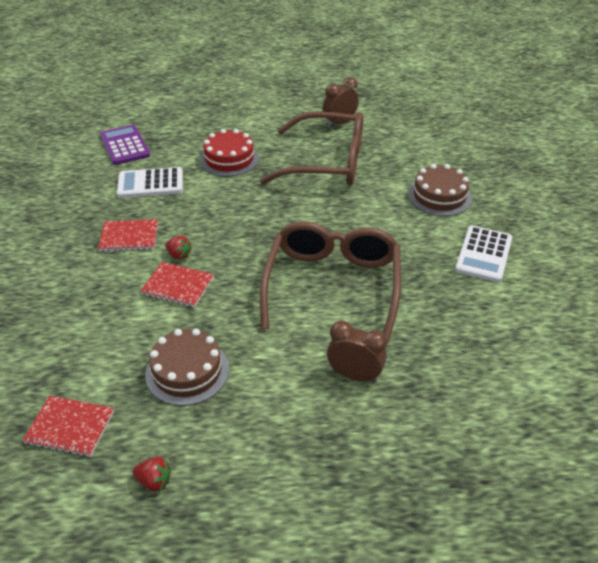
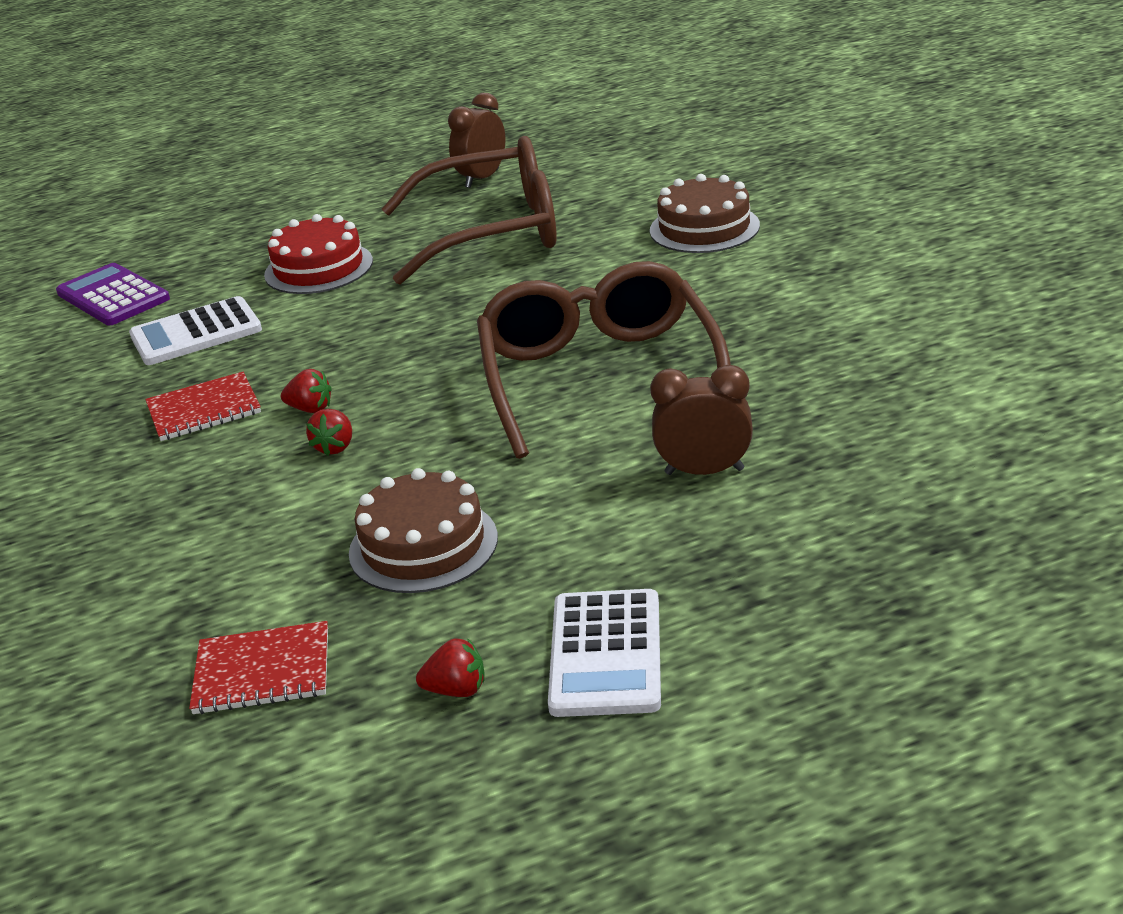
camera: 15 degrees left, 10 degrees down
(178, 286) = (335, 447): red notebook -> red strawberry
(484, 254) = (817, 278): white calculator -> white calculator (606, 654)

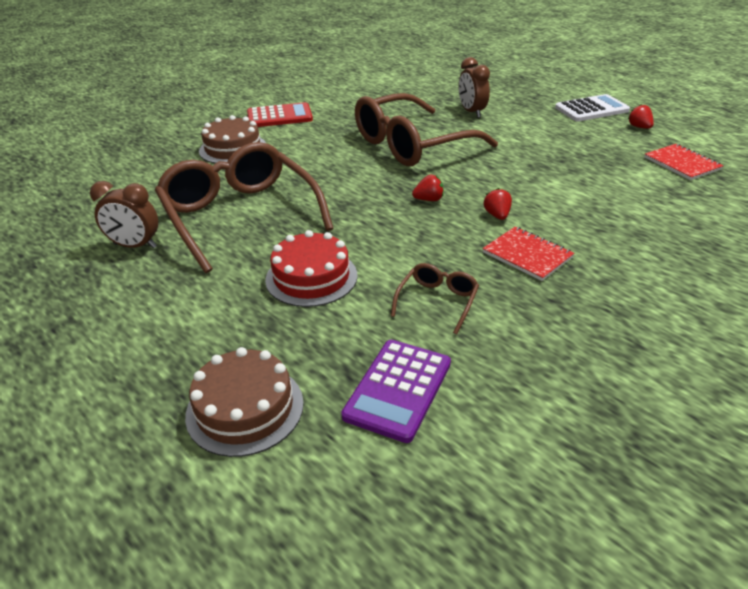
camera: 115 degrees left, 5 degrees up
(196, 333) = (437, 301): white calculator -> brown glasses
(335, 447) = (525, 196): red strawberry -> red strawberry (429, 200)
(423, 545) = (573, 153): brown cake -> brown cake (245, 408)
(816, 267) = (279, 116): none -> red calculator

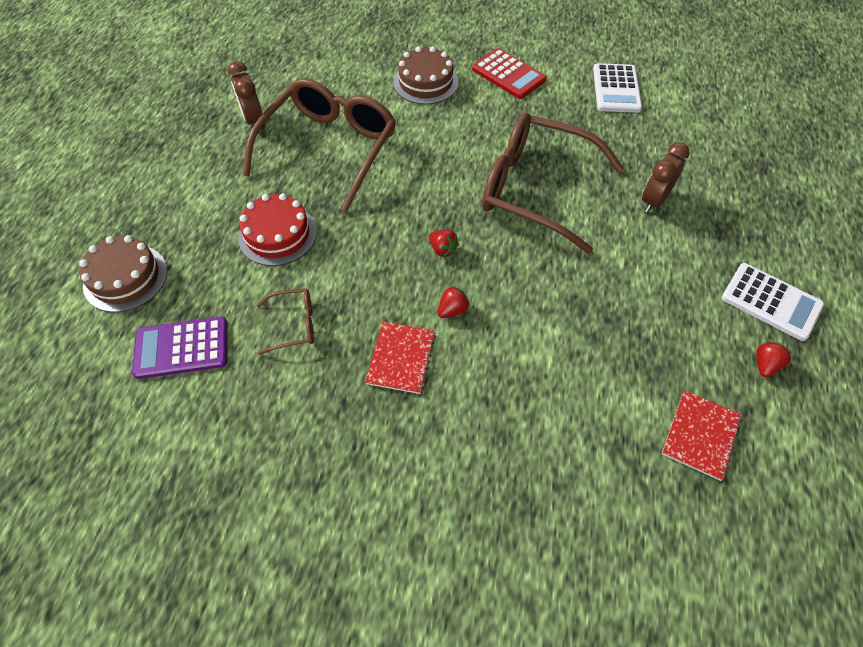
camera: 55 degrees right, 20 degrees up
(353, 89) = (616, 89): none -> white calculator

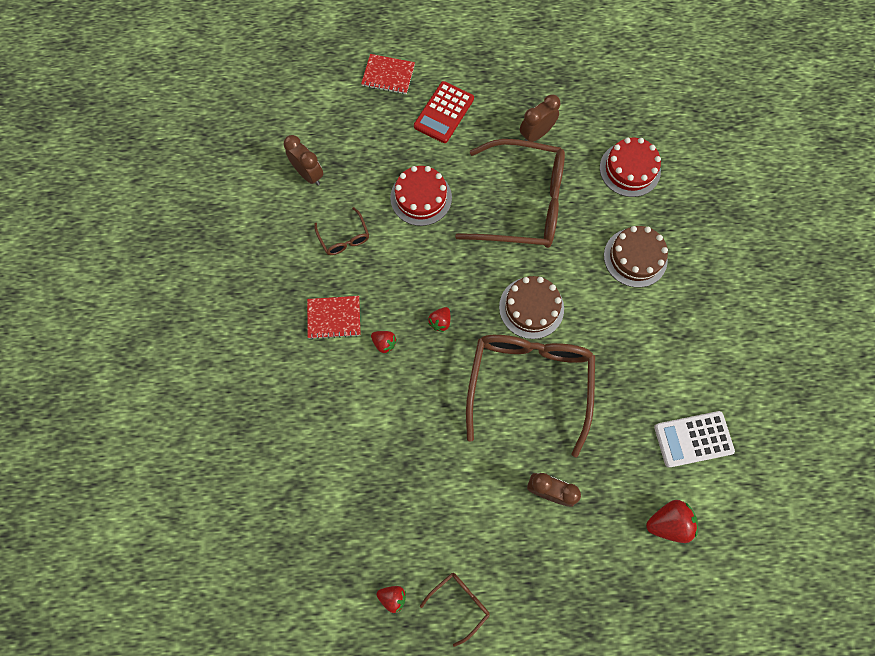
camera: 75 degrees right, 15 degrees up
(125, 278) = (355, 115): brown cake -> brown cake (531, 307)
(182, 348) = (309, 174): purple calculator -> brown clock
(331, 64) = (629, 169): none -> red cake
(508, 74) = (675, 330): red calculator -> red calculator (444, 113)
(692, 123) = (668, 522): none -> red strawberry
(700, 435) = (318, 545): red notebook -> red notebook (388, 75)
(771, 302) = (459, 603): white calculator -> brown glasses

